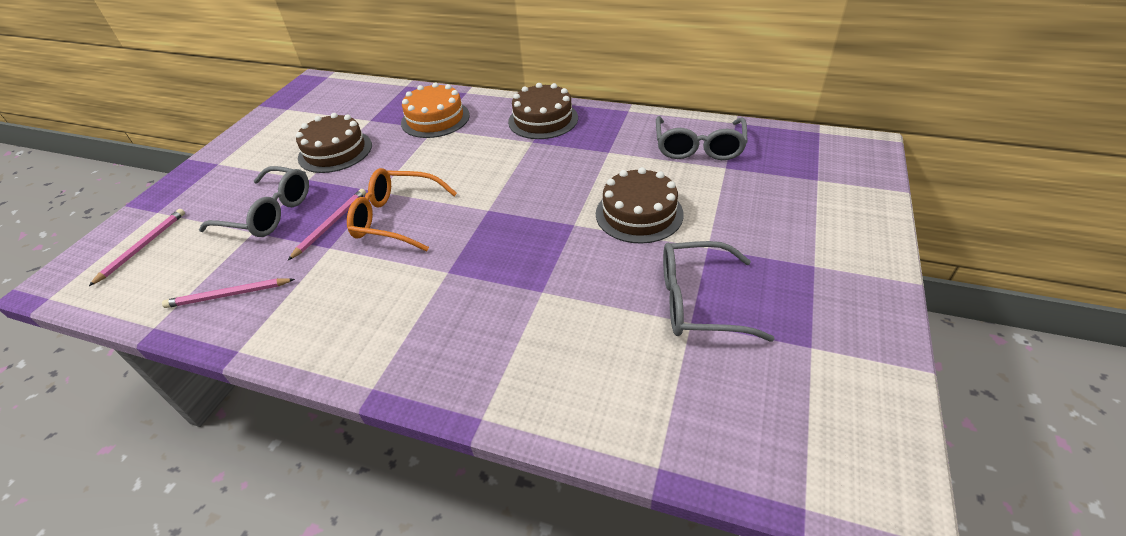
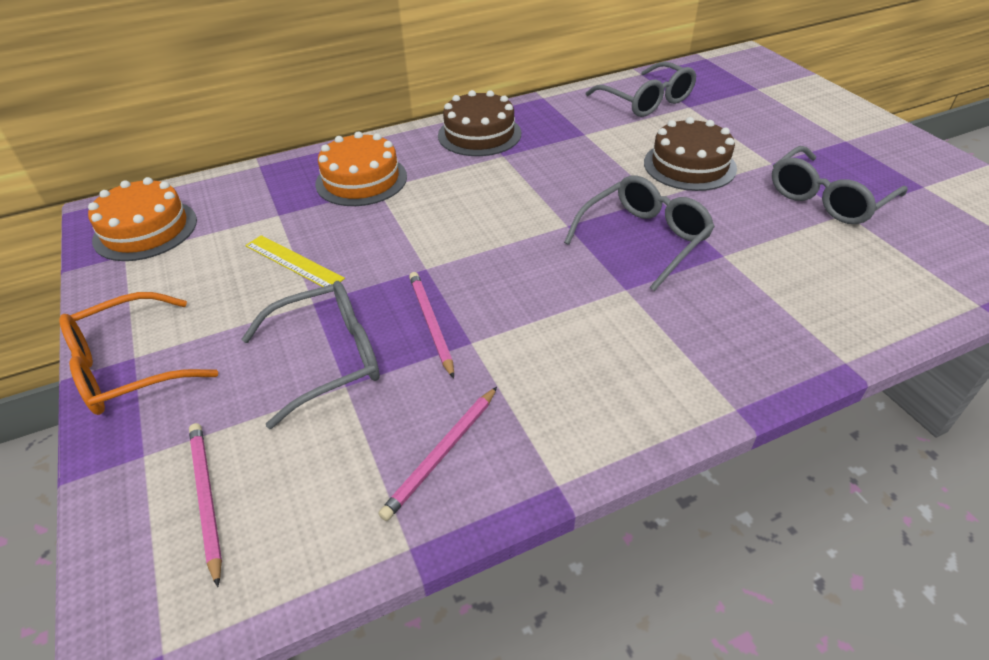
camera: 45 degrees left, 0 degrees up
(312, 99) = (145, 230): none -> orange cake
(335, 151) = (294, 262): brown cake -> yellow ruler
(397, 218) = (493, 279): orange glasses -> orange glasses (130, 367)
(514, 247) = (643, 239): none -> grey glasses

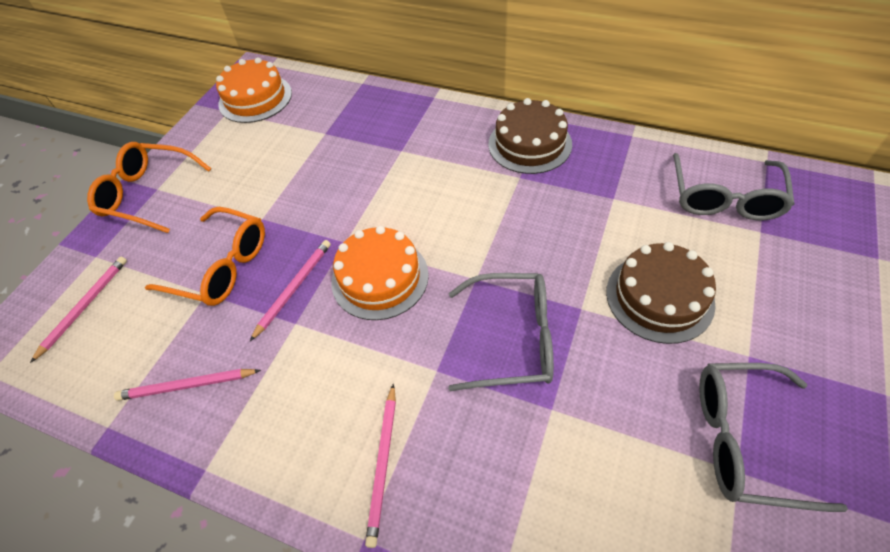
camera: 50 degrees right, 10 degrees up
(294, 262) = (289, 178): yellow ruler -> none
(328, 358) = (221, 266): grey glasses -> orange glasses
(361, 180) = (401, 136): orange cake -> orange cake (380, 278)
(679, 362) = (383, 464): none -> pink pencil

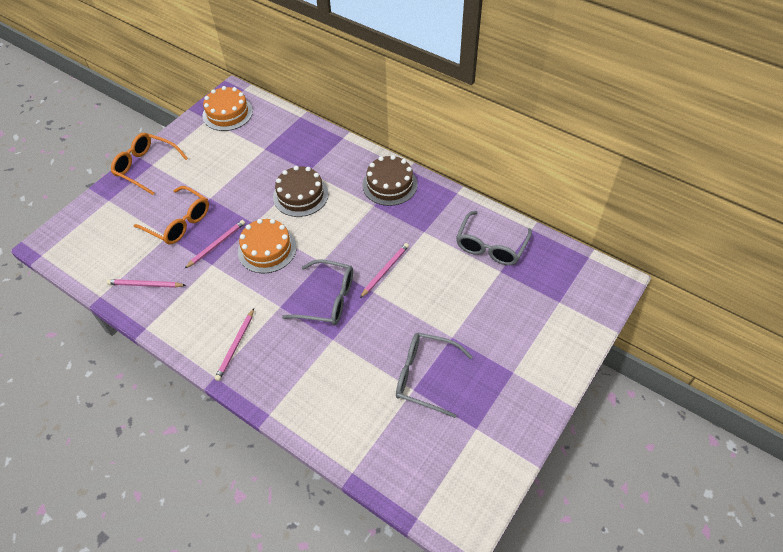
camera: 10 degrees right, 0 degrees up
(84, 307) = (98, 229): pink pencil -> pink pencil (385, 270)
(659, 297) = (420, 295): brown cake -> brown cake (300, 195)

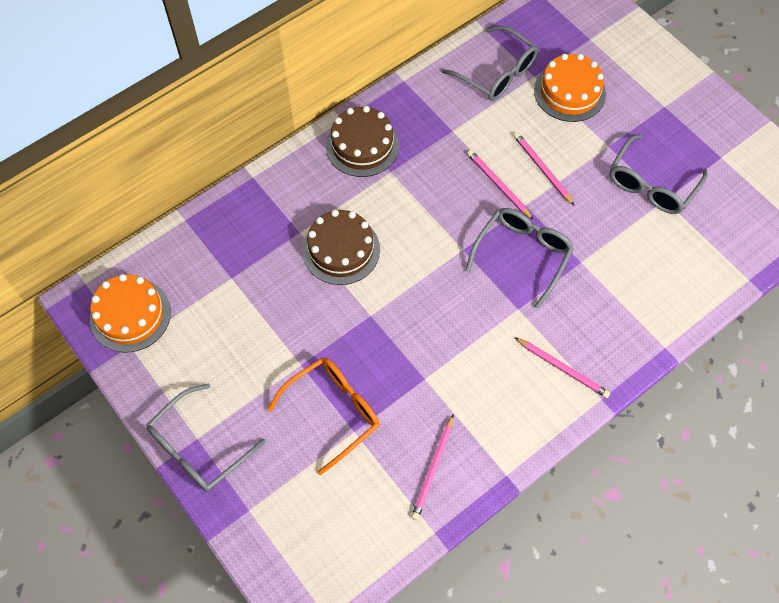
camera: 75 degrees left, 10 degrees up
(146, 167) = (199, 447): orange glasses -> grey glasses
(216, 244) = (392, 368): pink pencil -> pink pencil (542, 169)
(267, 249) = (421, 307): orange cake -> orange cake (569, 92)

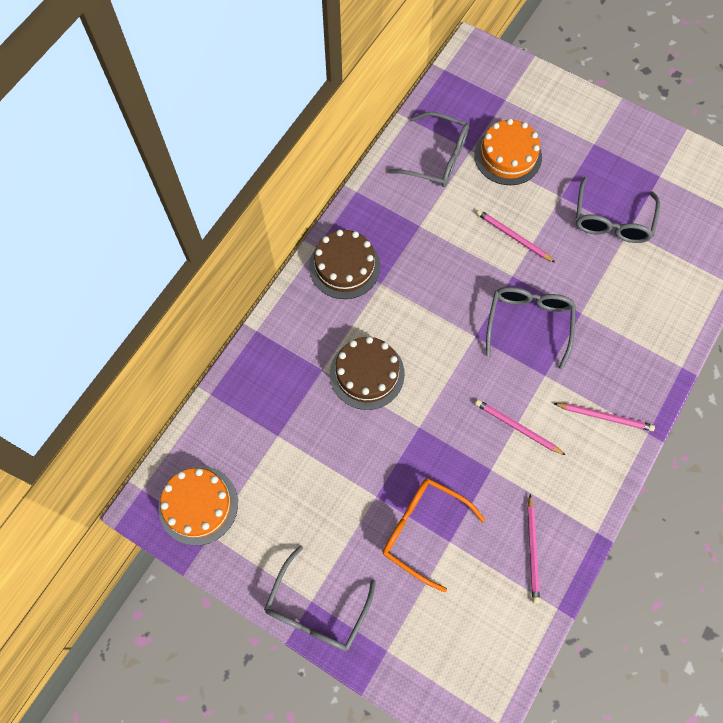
camera: 20 degrees left, 5 degrees up
(333, 412) = (423, 530): orange glasses -> orange glasses turned 90 degrees counterclockwise
(498, 185) = (481, 265): pink pencil -> pink pencil (517, 427)

